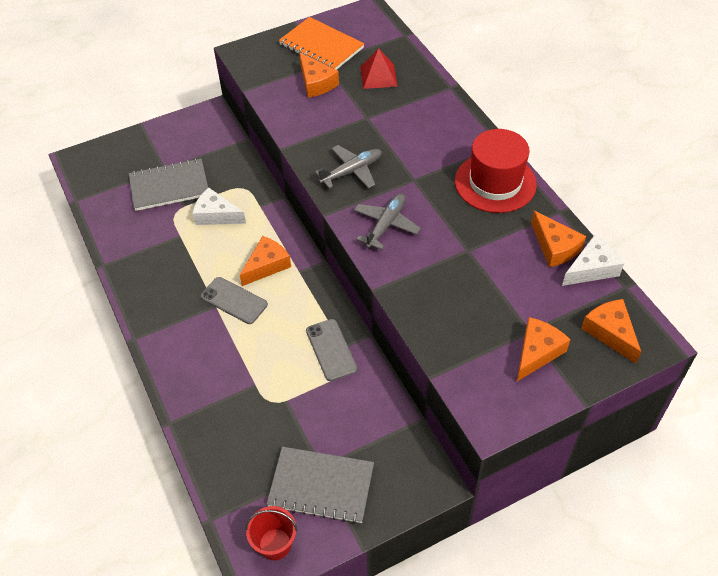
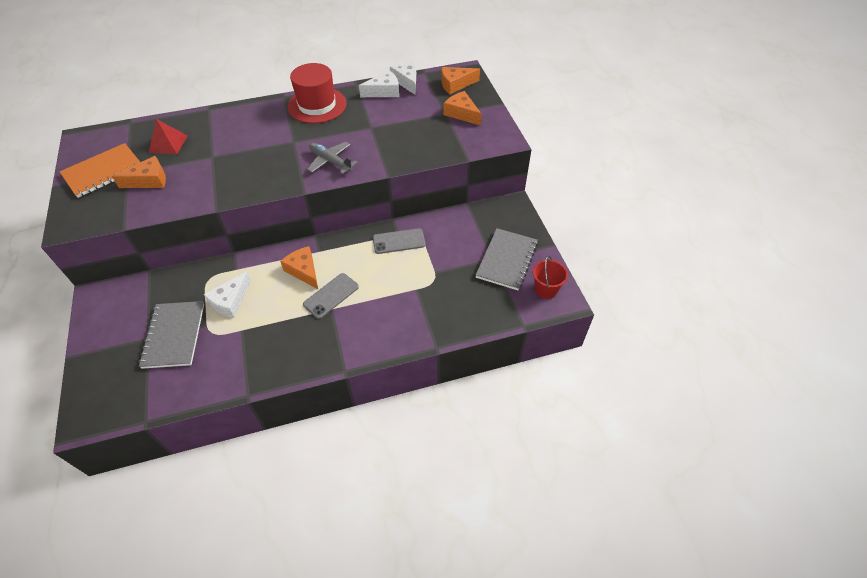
camera: 80 degrees left, 0 degrees up
(351, 171) = (267, 172): grey plane -> none
(555, 247) = (384, 91): orange cheese -> white cheese

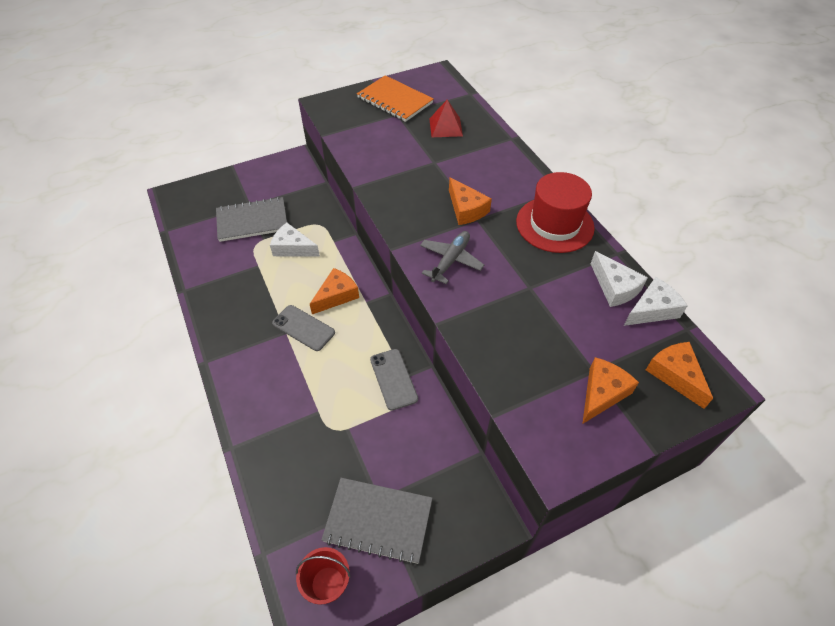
camera: 80 degrees right, 0 degrees up
(149, 180) = (389, 131): orange cheese -> orange cheese (466, 209)

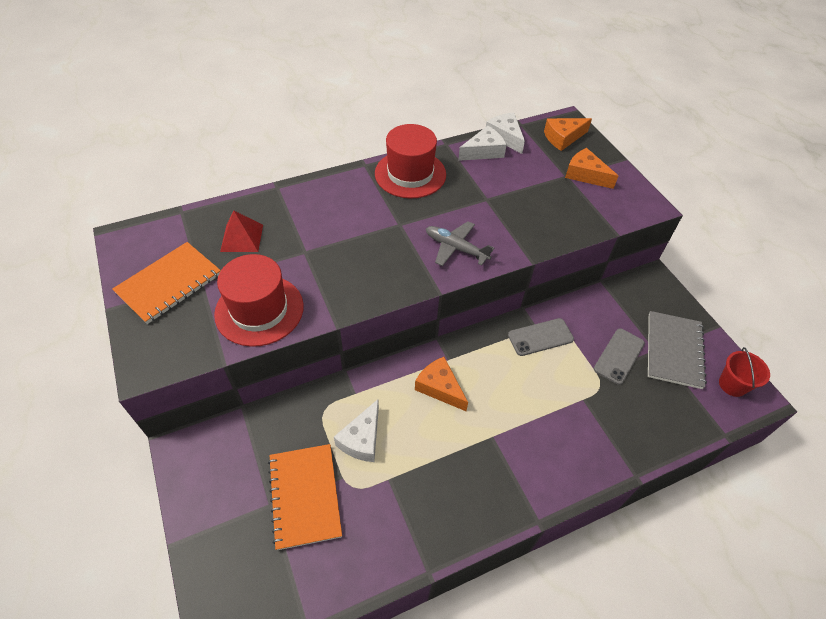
camera: 90 degrees left, 0 degrees up
(252, 221) = (304, 496): grey notebook -> orange notebook
(303, 328) = (485, 418): grey phone -> grey phone (619, 356)
(370, 145) = (259, 310): none -> red hat
(466, 209) = (385, 231): orange cheese -> none

